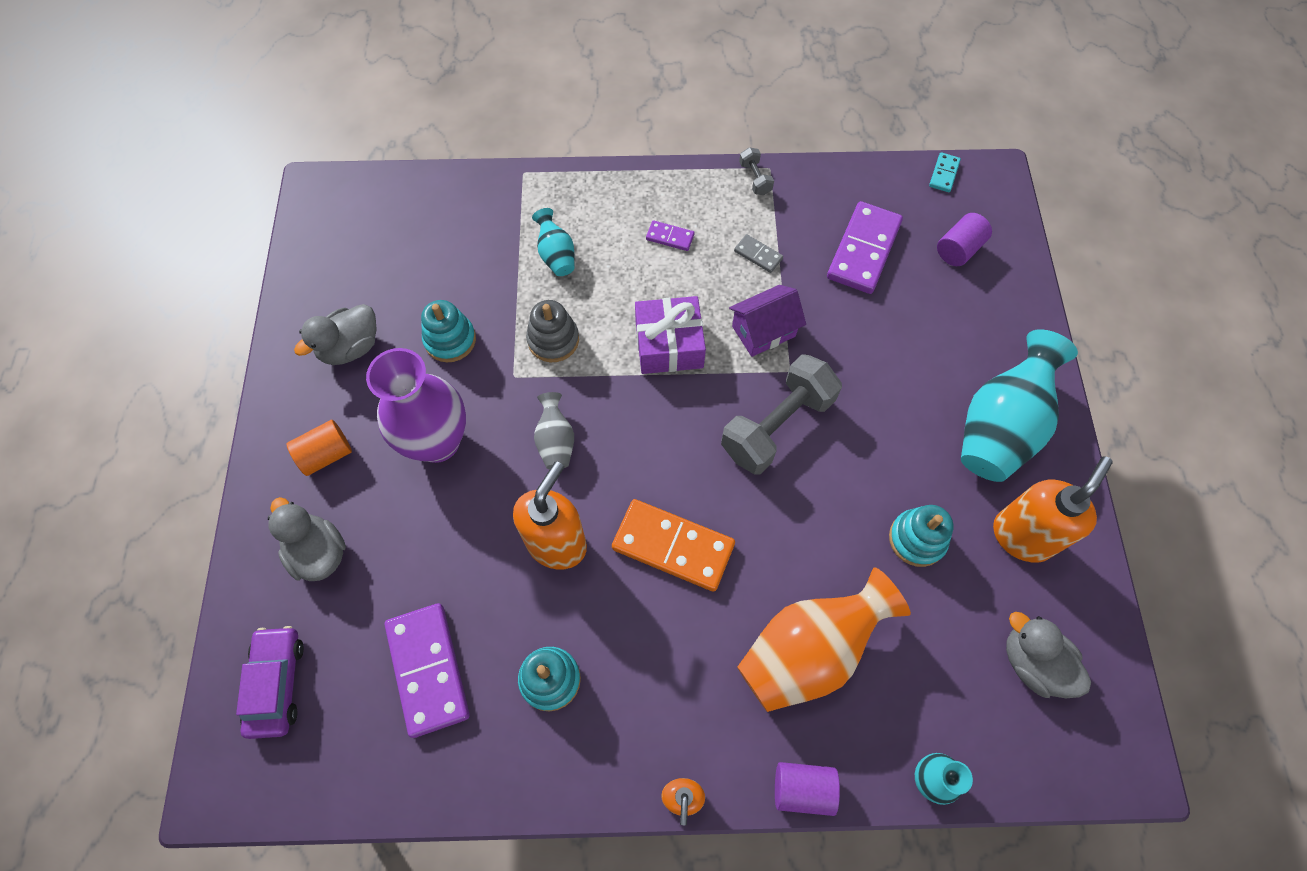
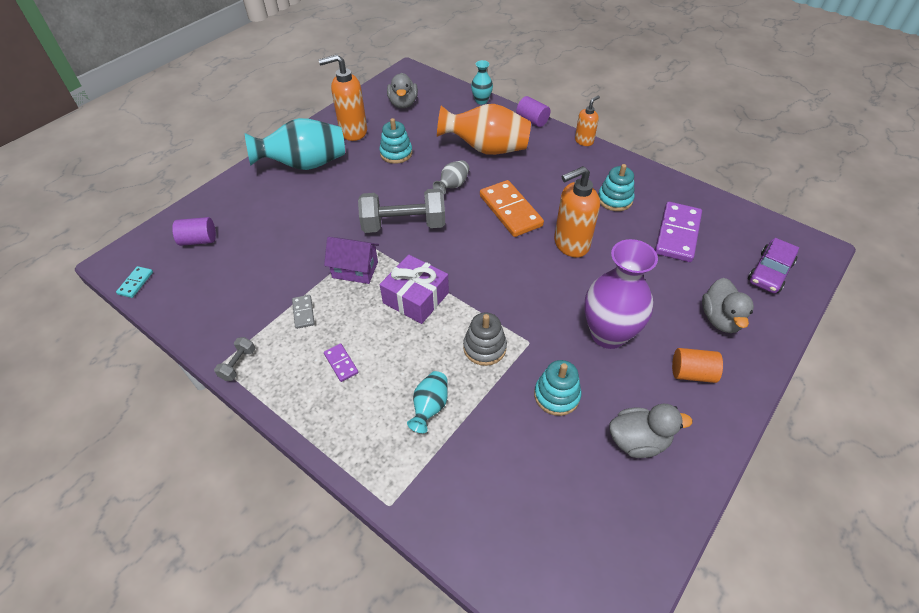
camera: 140 degrees left, 15 degrees down
(556, 441) = (532, 290): grey vase -> grey vase (452, 186)
(864, 250) = (244, 273): purple domino -> none
(944, 174) = (136, 283): turquoise domino -> turquoise domino turned 45 degrees counterclockwise

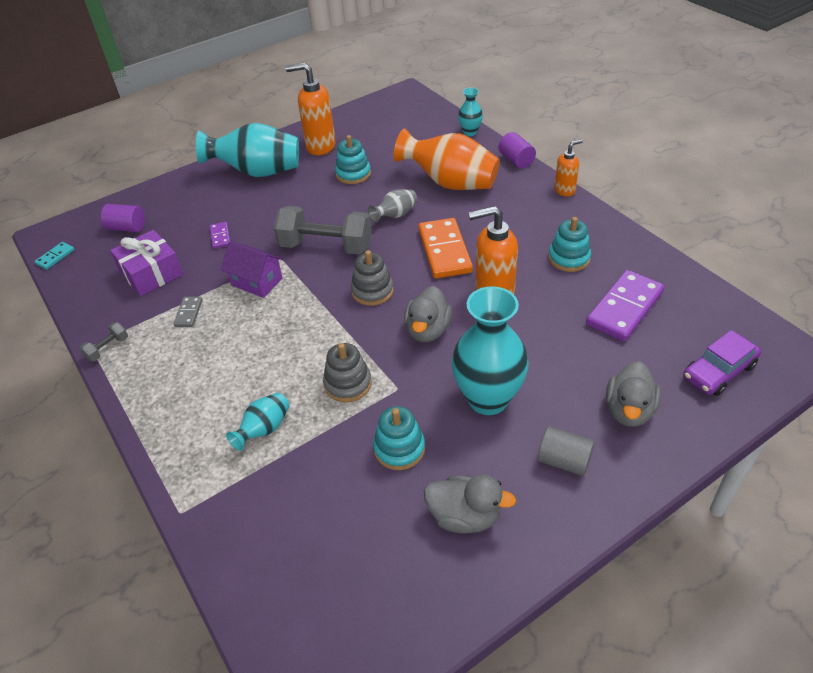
camera: 20 degrees right, 5 degrees down
(341, 363) = (200, 368): purple domino -> purple domino (220, 236)
(403, 103) = (385, 125): grey duck -> grey duck (428, 330)
(416, 298) = (303, 320): purple gift -> purple gift (151, 273)
(465, 258) = (372, 291): none -> grey stacking toy
(608, 334) = (488, 399): purple vase -> turquoise vase
(692, 373) = (564, 461): orange cylinder -> grey cylinder

